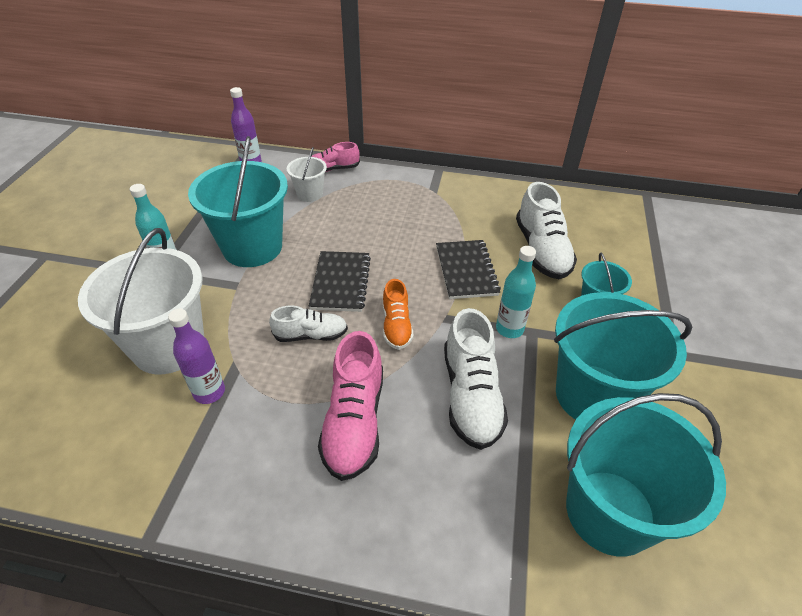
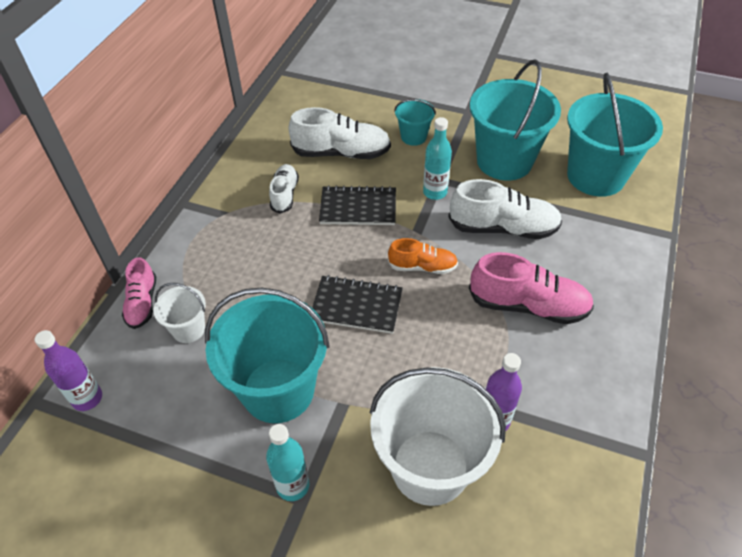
camera: 80 degrees left, 5 degrees up
(311, 335) = (427, 334): white shoe -> white shoe (284, 194)

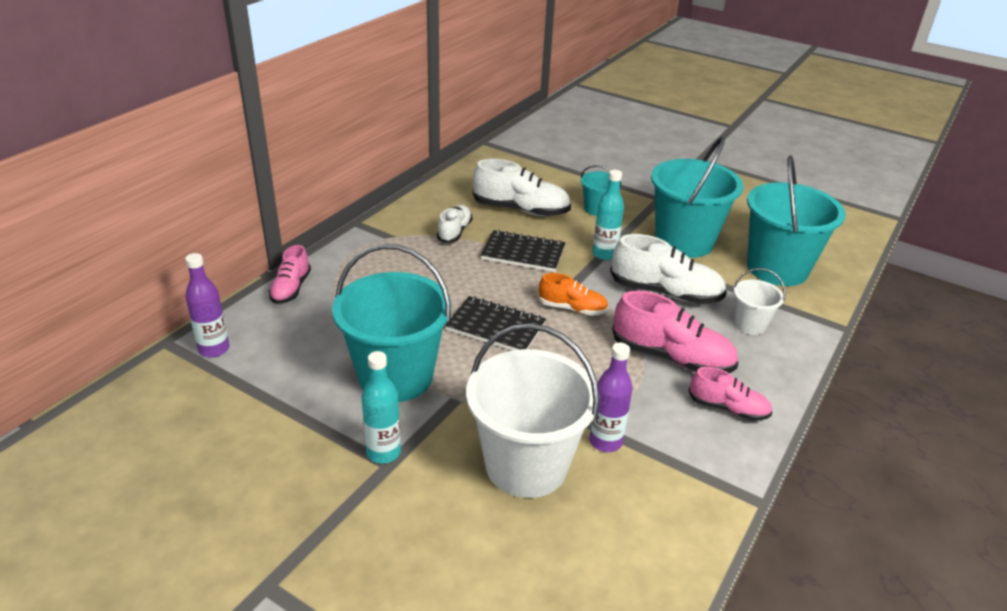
camera: 10 degrees right, 15 degrees down
(188, 329) = (327, 315): white bucket -> white bucket (750, 324)
(592, 354) = (728, 408): none -> pink shoe

